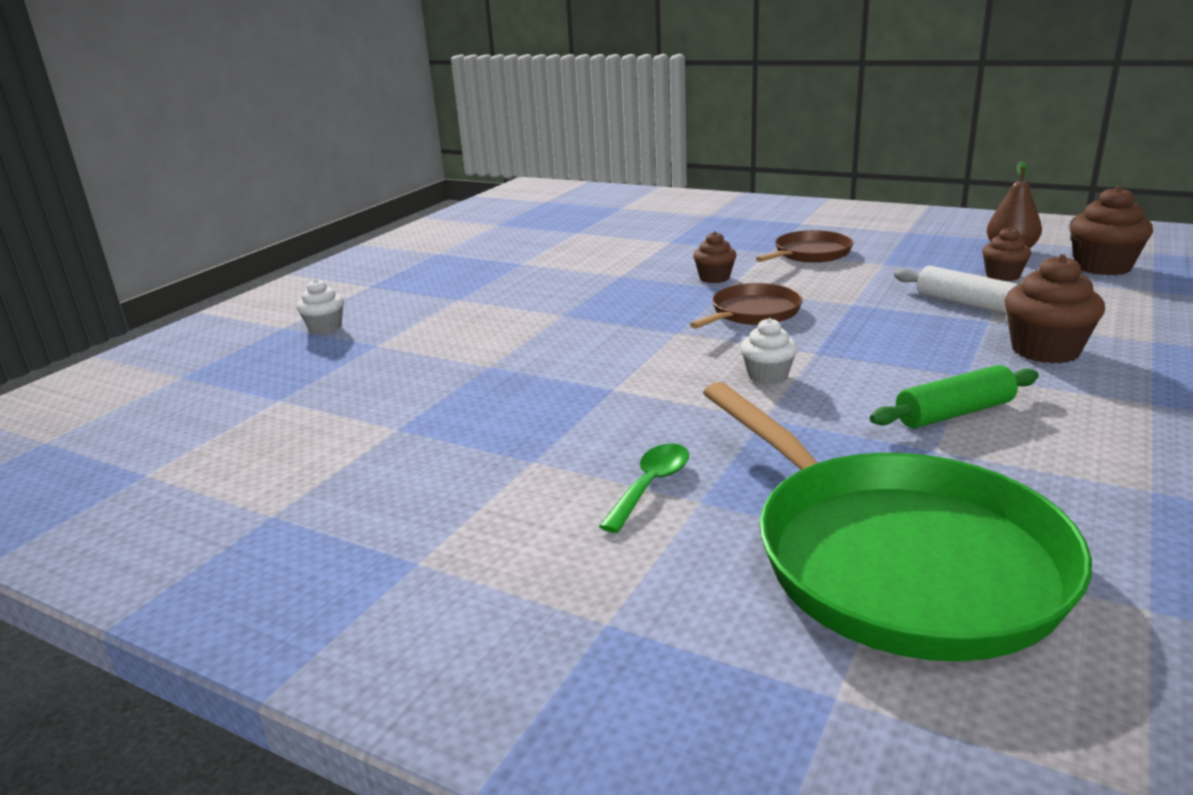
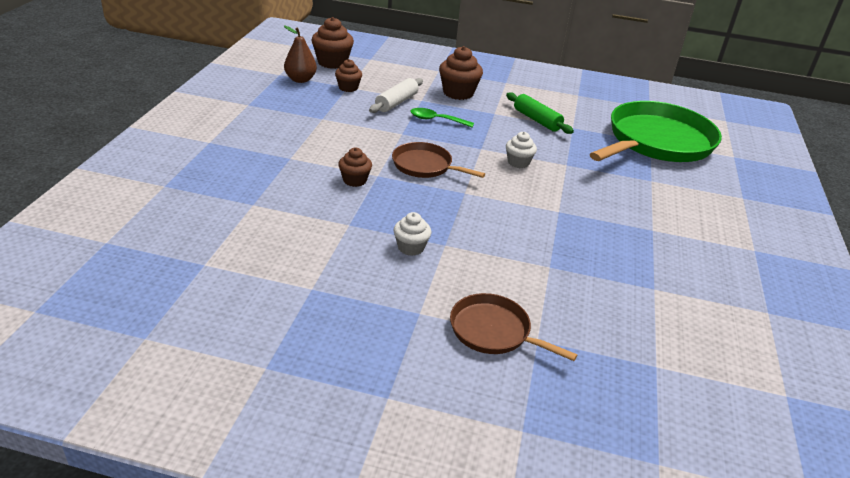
camera: 110 degrees left, 10 degrees up
(325, 328) = (514, 392): white cupcake -> white cupcake (411, 247)
(650, 486) = (649, 193): green spoon -> green spoon (436, 120)
(810, 254) = (298, 142): brown pan -> brown pan (493, 331)

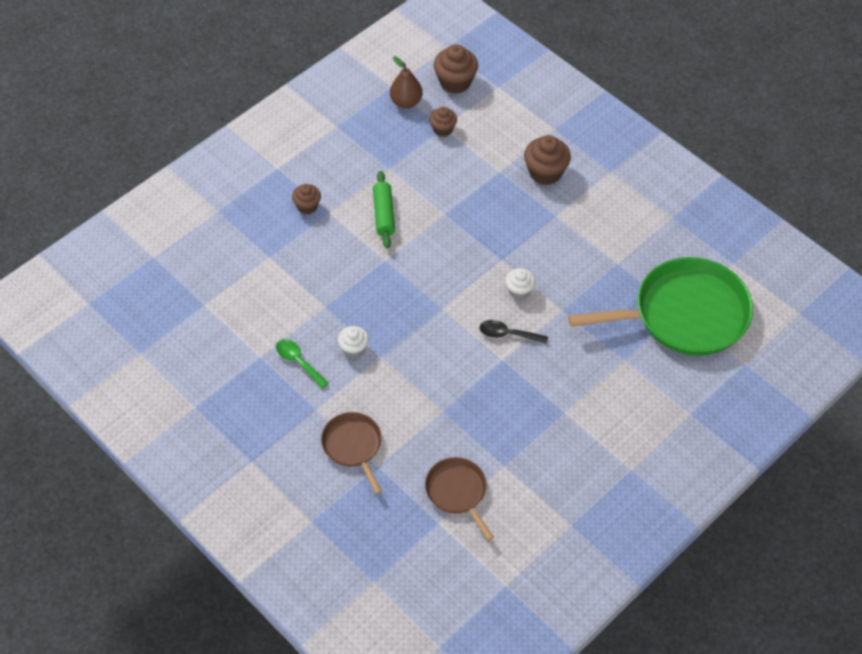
camera: 35 degrees right, 20 degrees up
(354, 180) = (362, 259): brown cupcake -> brown cupcake (307, 206)
(396, 102) = (472, 167): white rolling pin -> none
(425, 166) = (433, 263): brown pan -> brown pan (457, 492)
(436, 120) = (491, 206): green spoon -> green spoon (298, 362)
(536, 120) = (590, 240): green rolling pin -> green rolling pin (383, 214)
(542, 192) = (508, 334): none -> black spoon

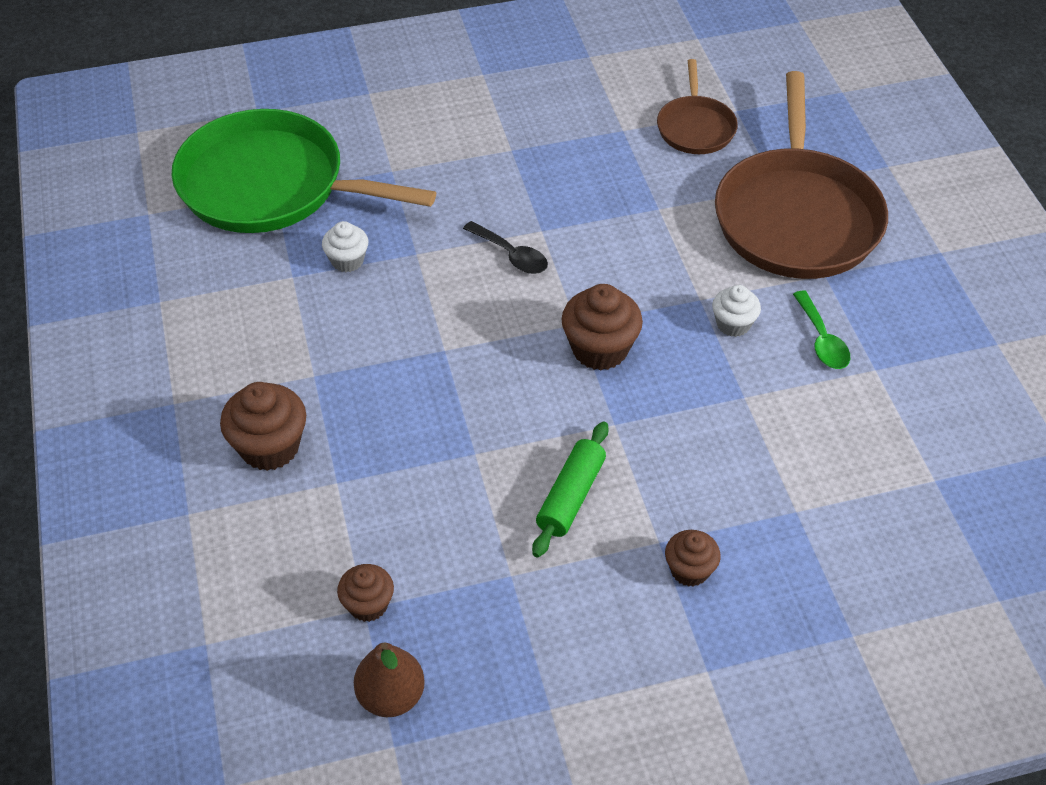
camera: 150 degrees left, 5 degrees down
(353, 446) = (796, 217): brown pan -> brown pan, size x2.00
(455, 82) = (272, 694): brown cupcake -> brown cupcake (600, 349)
(519, 290) = (453, 299): white cupcake -> white cupcake (347, 260)

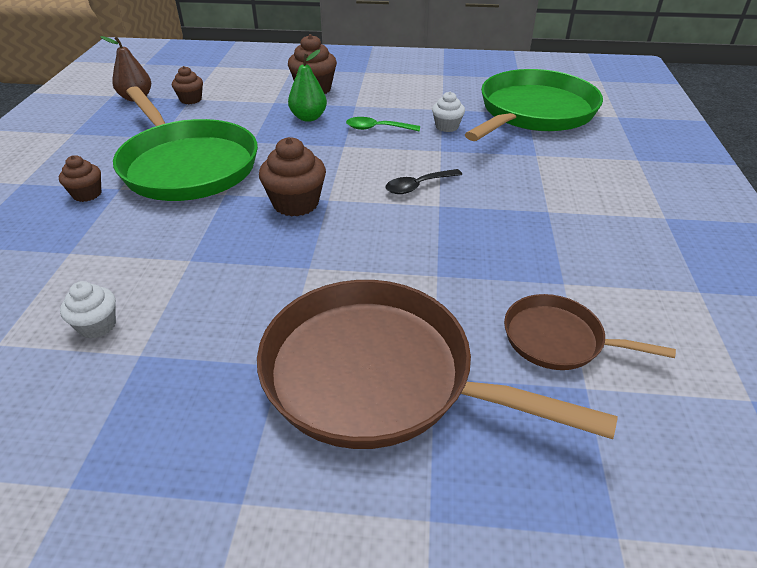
camera: 110 degrees right, 10 degrees down
(376, 416) = (308, 117): none -> green pear
(571, 496) = (187, 165): green rolling pin -> green pan
(733, 324) = (267, 278): white cupcake -> white cupcake (97, 325)
(821, 340) = (204, 329): green spoon -> green spoon (377, 128)

